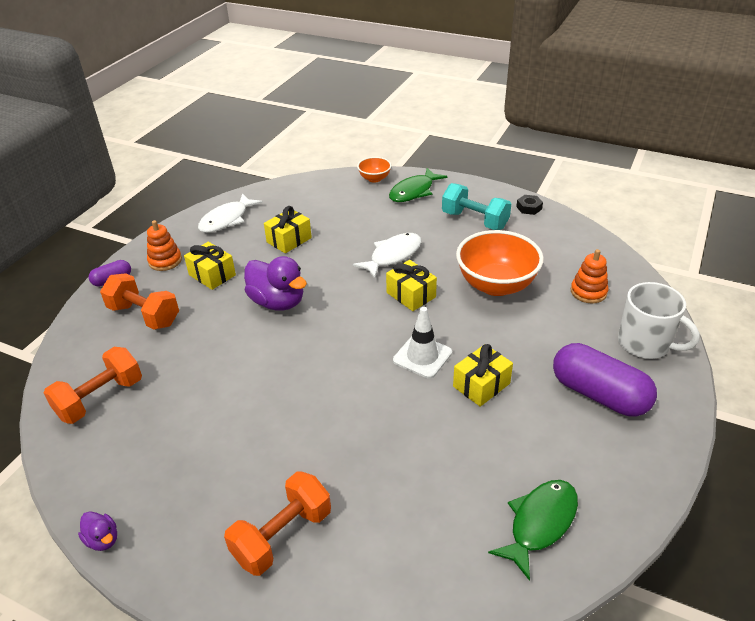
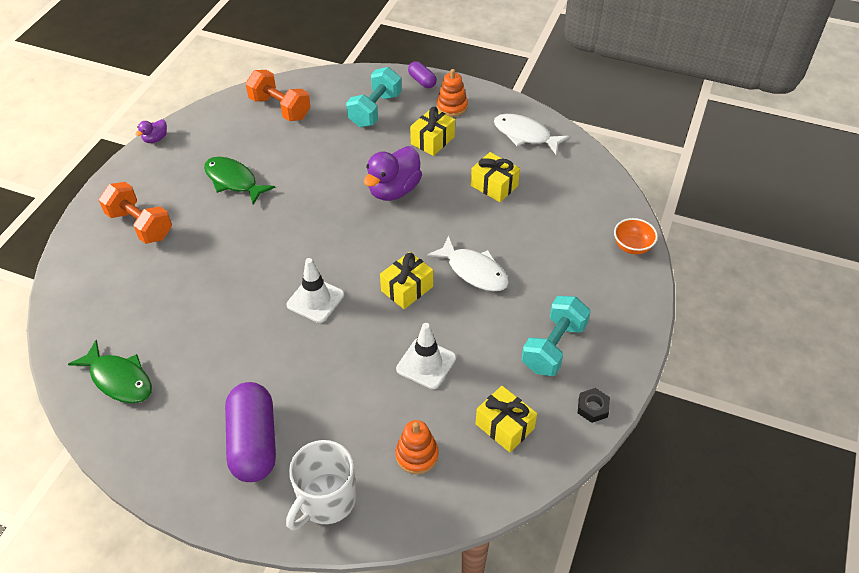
camera: 85 degrees right, 10 degrees up
(144, 315) = (375, 110): orange dumbbell -> turquoise dumbbell
(414, 191) = (610, 286): green fish -> green fish (233, 181)
(481, 385) = (275, 345): yellow gift -> yellow gift (504, 426)
(496, 285) = (426, 363): orange bowl -> white traffic cone
(599, 394) = (253, 442): purple capsule -> purple capsule turned 45 degrees counterclockwise

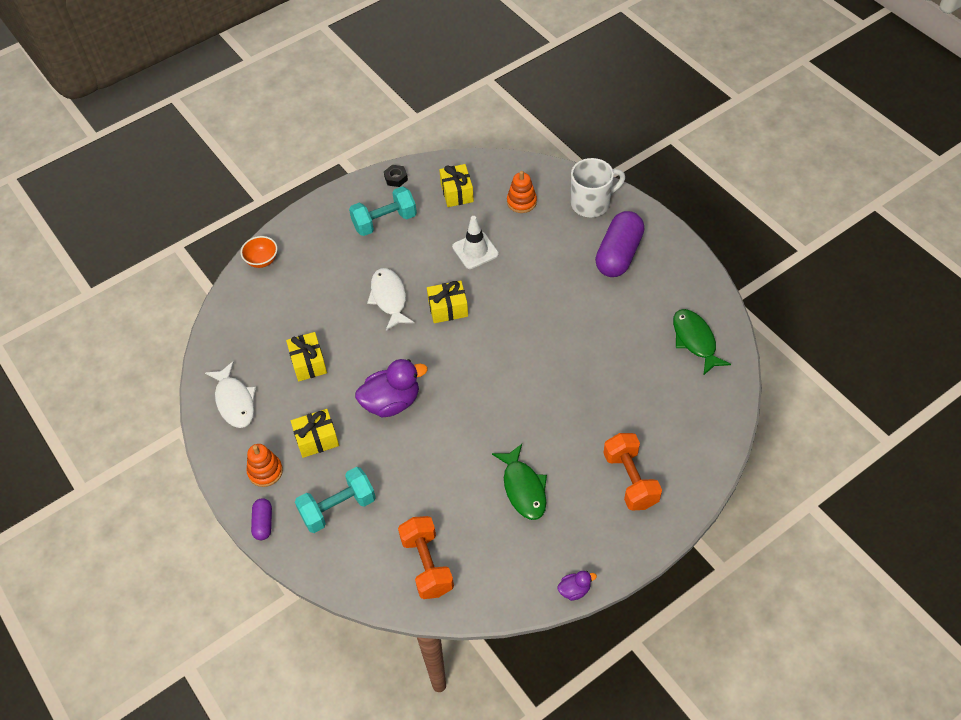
camera: 145 degrees left, 5 degrees up
(315, 300) = (520, 333): white traffic cone -> none

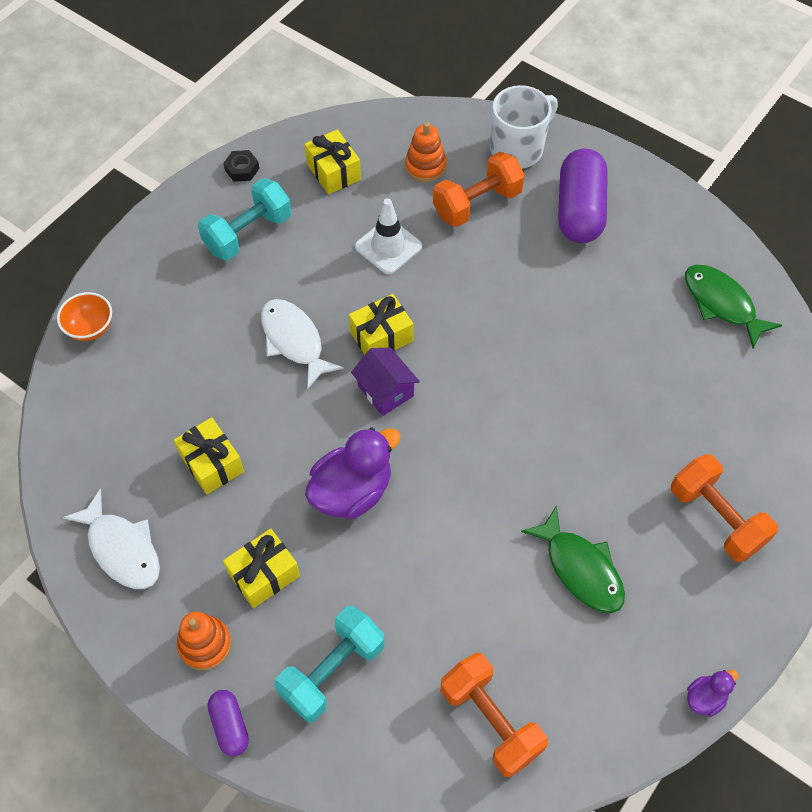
camera: 20 degrees left, 5 degrees up
(437, 344) = (385, 390): none -> purple house
(548, 235) = (477, 204): none -> orange dumbbell

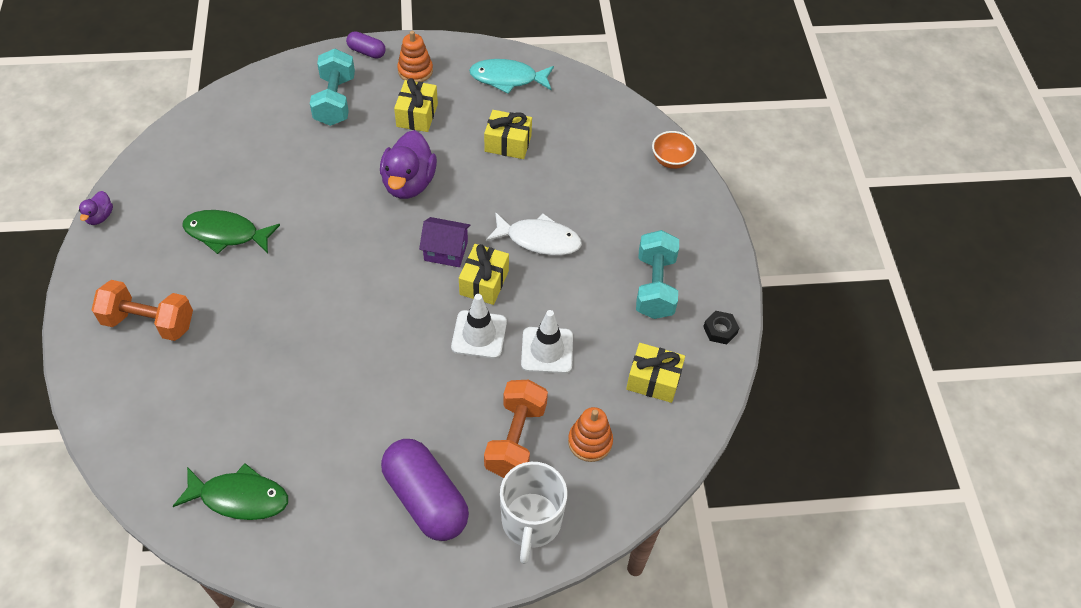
camera: 135 degrees right, 5 degrees down
(122, 549) = (507, 78): white fish -> turquoise fish
(429, 296) = (479, 334): none -> white traffic cone
(490, 720) = (226, 132): orange dumbbell -> none

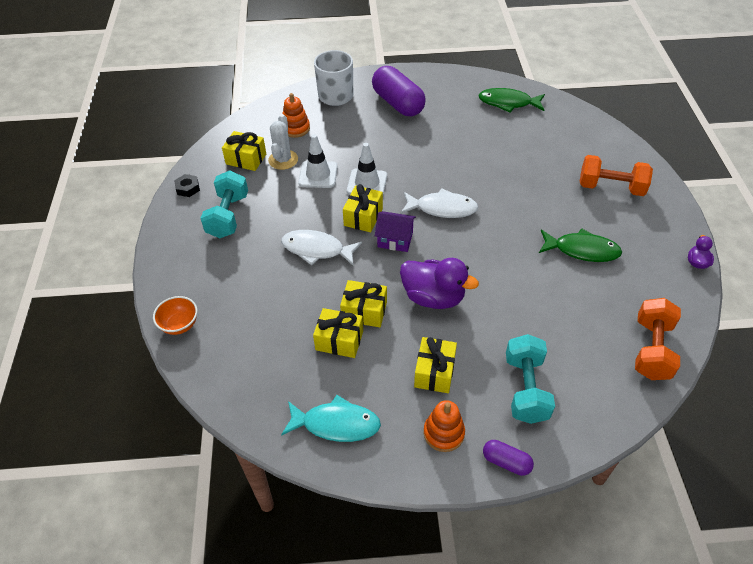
camera: 175 degrees left, 5 degrees down
(382, 293) = (442, 208): none -> white fish
(409, 183) = (433, 297): purple duck -> purple duck turned 105 degrees clockwise
(483, 170) = (364, 311): none -> yellow gift
(515, 439) = (343, 129): orange dumbbell -> orange dumbbell (651, 349)
(599, 378) = (283, 160): none -> white cactus

